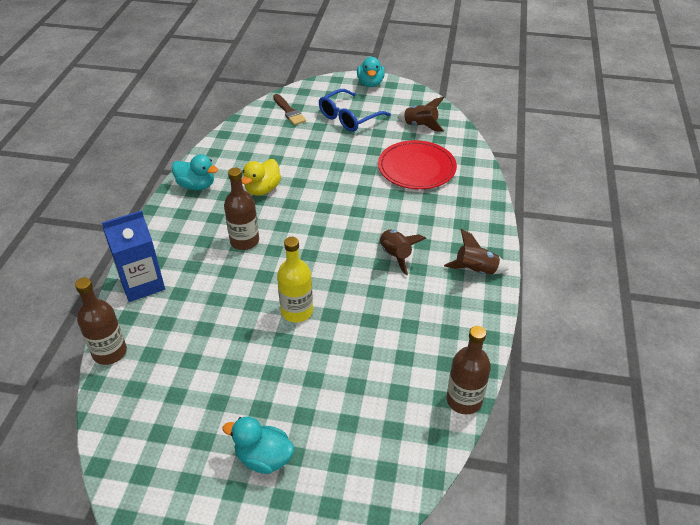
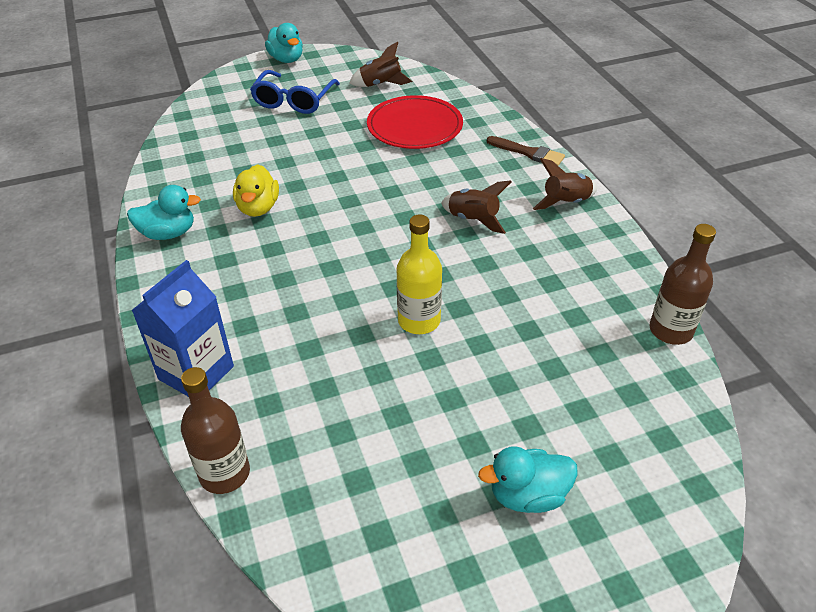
camera: 30 degrees left, 0 degrees up
(244, 241) = (287, 271): brown bottle -> none
(289, 111) = (215, 116): brown brush -> brown brush (528, 153)

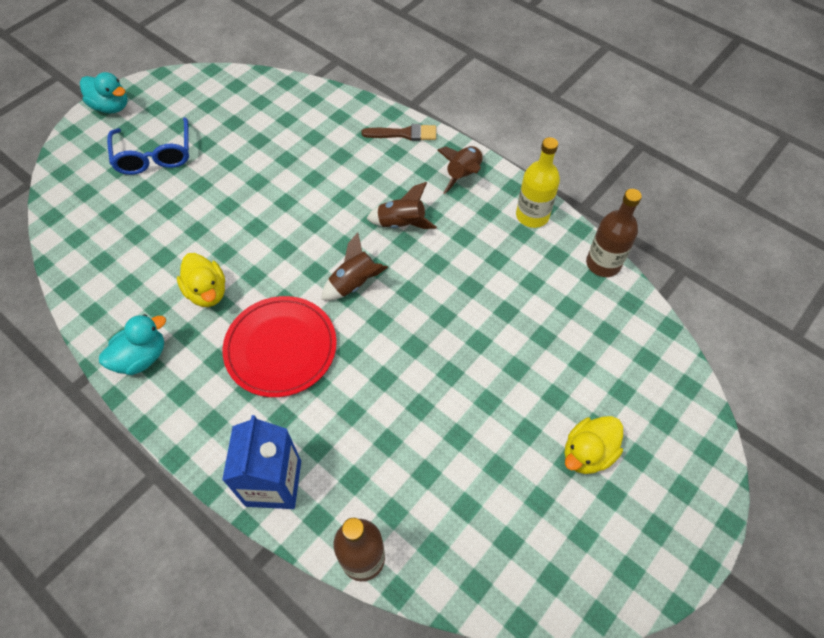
camera: 30 degrees left, 15 degrees up
(380, 84) = (226, 105): brown rocket -> brown rocket (354, 283)
(414, 126) = (289, 142): red plate -> red plate (281, 348)
(419, 320) = (420, 343): yellow bottle -> yellow bottle (532, 215)
(527, 495) = (587, 453): turquoise duck -> yellow duck

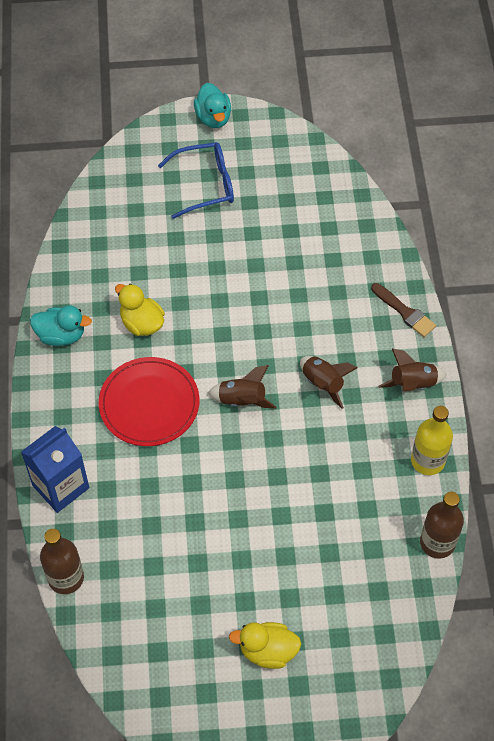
camera: 45 degrees right, 0 degrees up
(154, 155) = (205, 185): blue glasses -> blue glasses turned 135 degrees counterclockwise
(207, 292) = (142, 323): yellow duck -> yellow duck turned 120 degrees clockwise

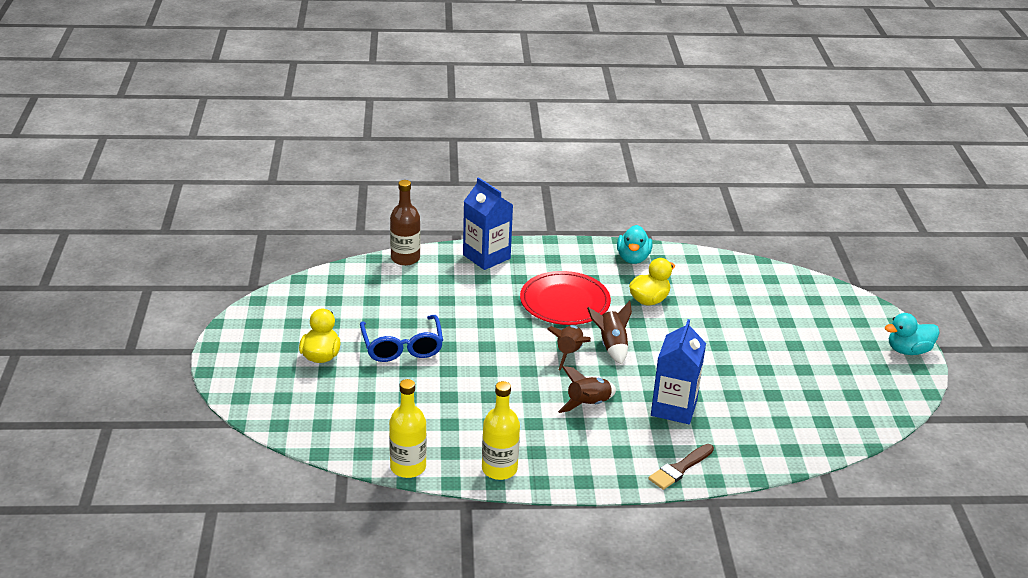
camera: 90 degrees right, 25 degrees down
(205, 185) = (818, 342): blue glasses -> blue glasses (402, 347)
(319, 311) = (674, 408): none -> blue carton
(412, 384) = (589, 466): brown rocket -> brown rocket (611, 346)
(437, 542) = (408, 467): brown bottle -> yellow bottle

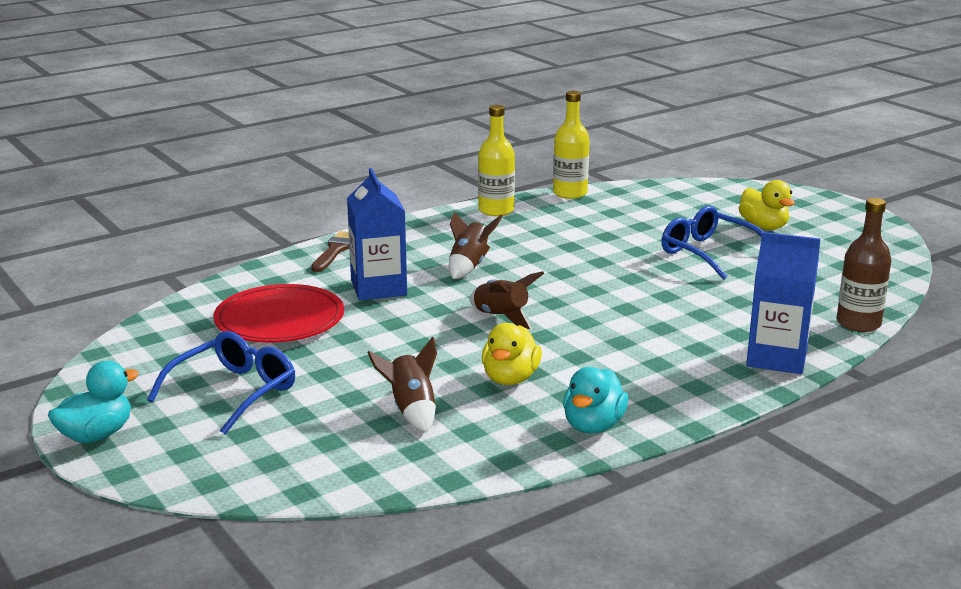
camera: 150 degrees right, 10 degrees down
(565, 302) = (610, 342): red plate -> red plate (279, 319)
(569, 353) = (539, 297): brown rocket -> brown rocket (411, 410)
(633, 258) = (593, 426): turquoise duck -> turquoise duck turned 135 degrees counterclockwise
(818, 351) = (234, 392): none -> blue glasses

